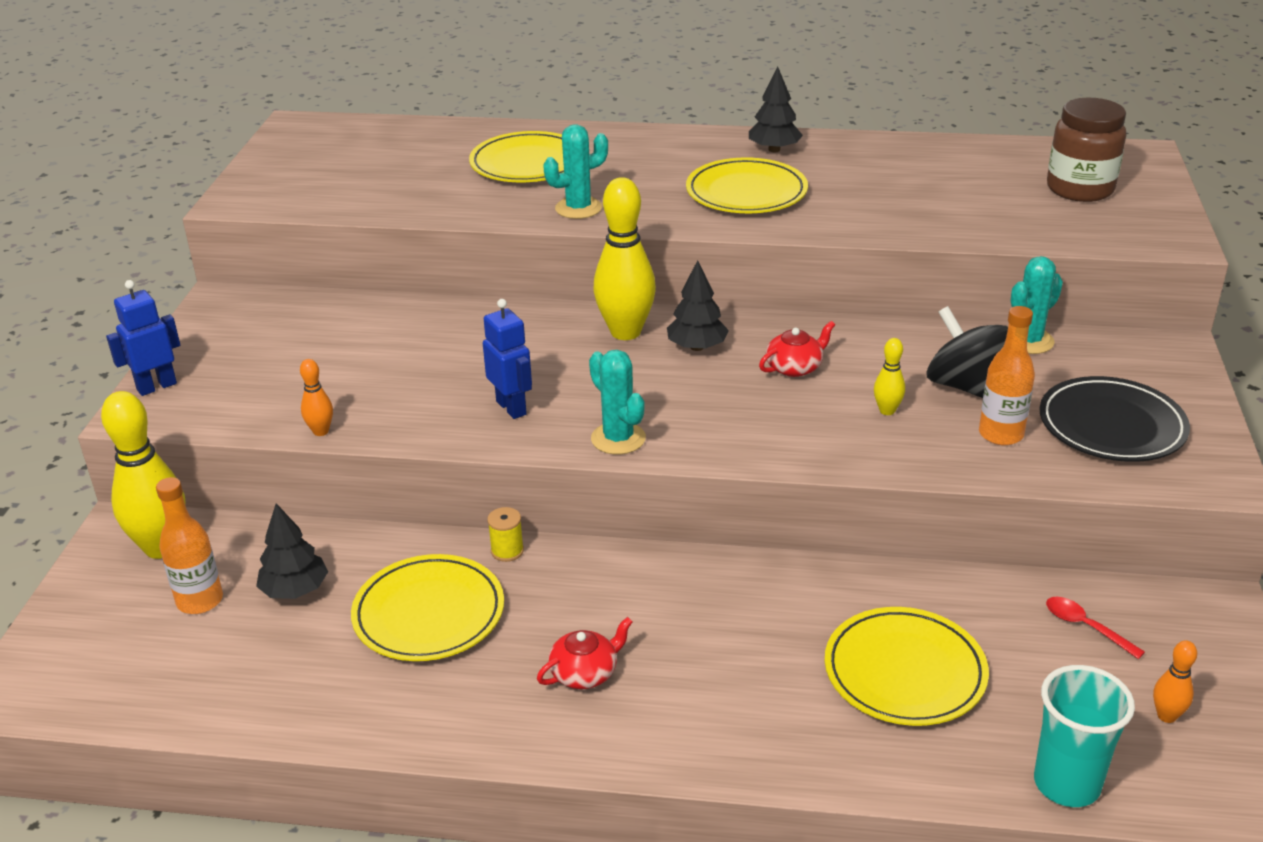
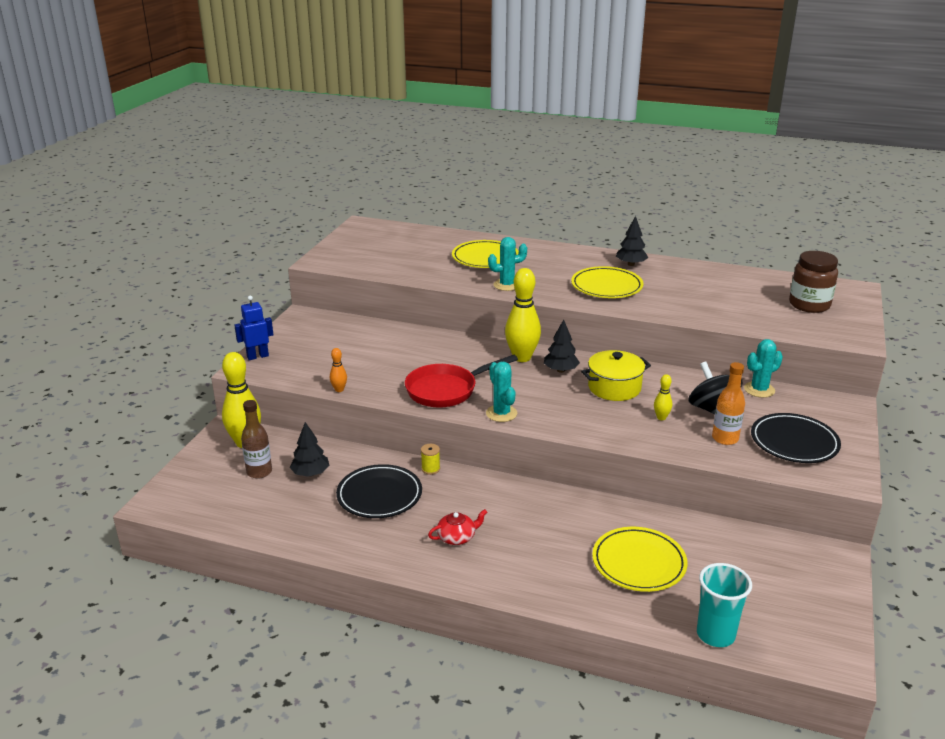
camera: 10 degrees right, 5 degrees down
(200, 601) = (259, 472): orange bottle -> brown bottle
(429, 613) = (379, 495): yellow plate -> black plate
(511, 408) = (446, 390): blue robot -> red pan
(795, 367) = (614, 388): red teapot -> yellow pot
(1086, 627) = (754, 554): red spoon -> none
(1166, 716) = (787, 608): orange bowling pin -> none

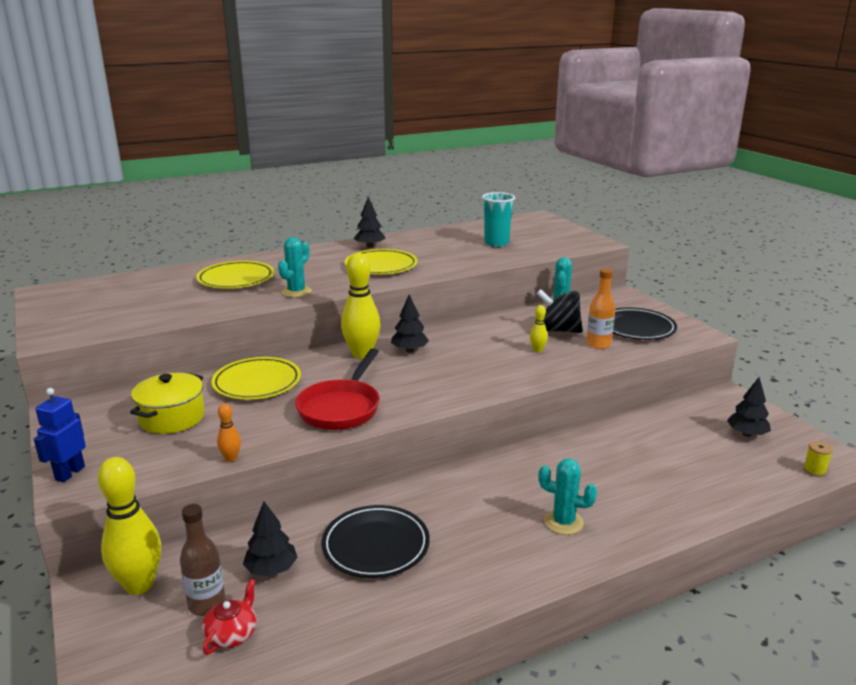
camera: 45 degrees left, 5 degrees down
(430, 469) = (385, 494): yellow spool -> yellow spool (814, 470)
(457, 537) = (501, 536): red teapot -> red teapot (232, 633)
(501, 413) = (421, 403): turquoise cactus -> turquoise cactus (563, 522)
(614, 388) = (470, 345): yellow pot -> yellow pot (172, 418)
(639, 563) = (648, 470): yellow plate -> yellow plate (257, 383)
(715, 635) = (765, 487): turquoise cup -> turquoise cup (496, 243)
(785, 592) = (746, 434): none -> black tree
(809, 305) = (533, 233): brown jar -> none

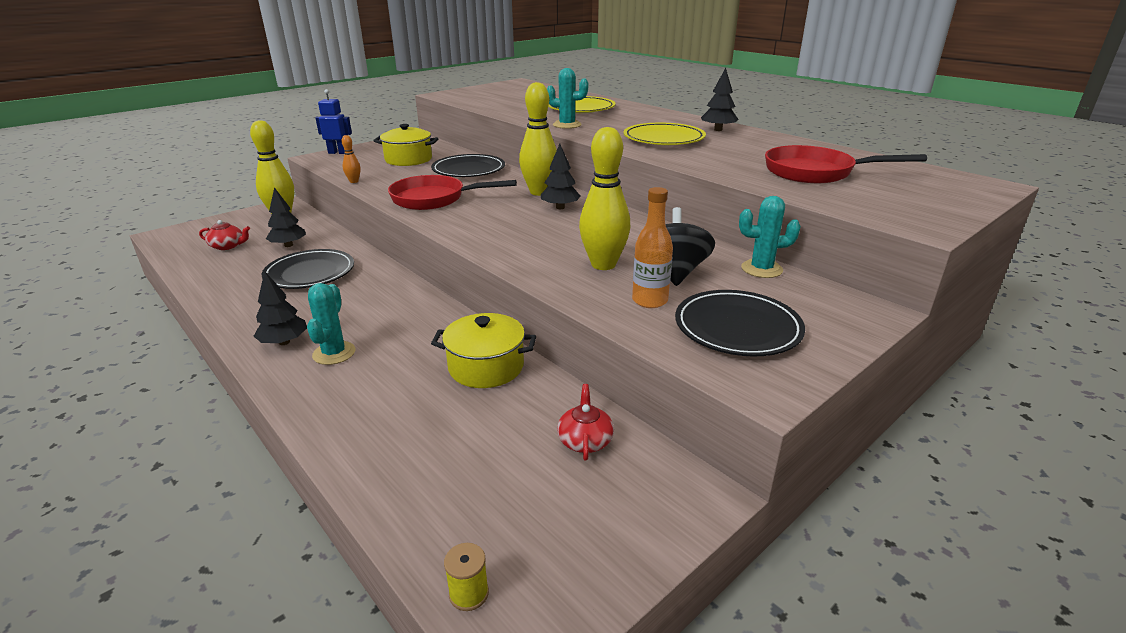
camera: 75 degrees right, 5 degrees up
(207, 604) = (258, 235): brown bottle -> none
(257, 383) = (468, 170): yellow plate -> black plate
(496, 243) = (815, 172): turquoise cup -> red pan
(537, 350) = (603, 264): yellow bowling pin -> yellow bowling pin, size x2.16
(598, 446) = (486, 367): none -> yellow pot
(685, 420) = (585, 440): none -> red teapot
(746, 434) = (567, 509): black tree -> black tree (284, 342)

